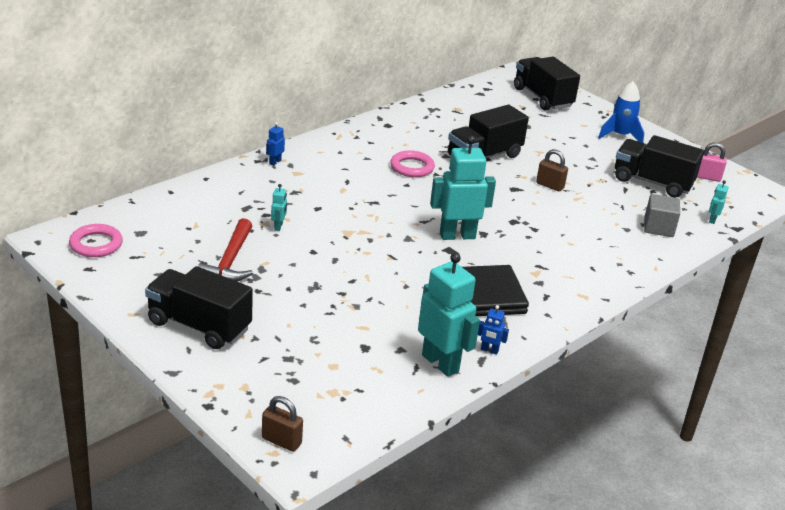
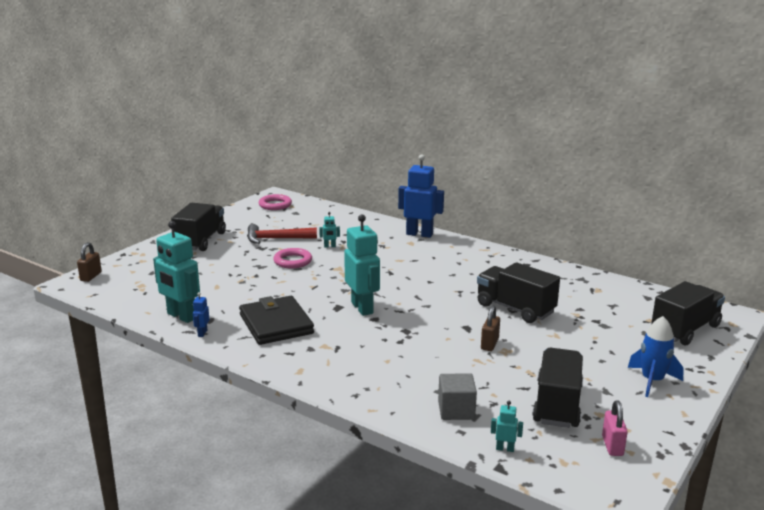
camera: 80 degrees right, 10 degrees down
(275, 162) = (419, 234): blue robot -> blue robot, size x2.32
(412, 167) = (461, 280): pink ring -> pink ring (292, 261)
(441, 363) = (181, 316): turquoise robot -> turquoise robot turned 90 degrees clockwise

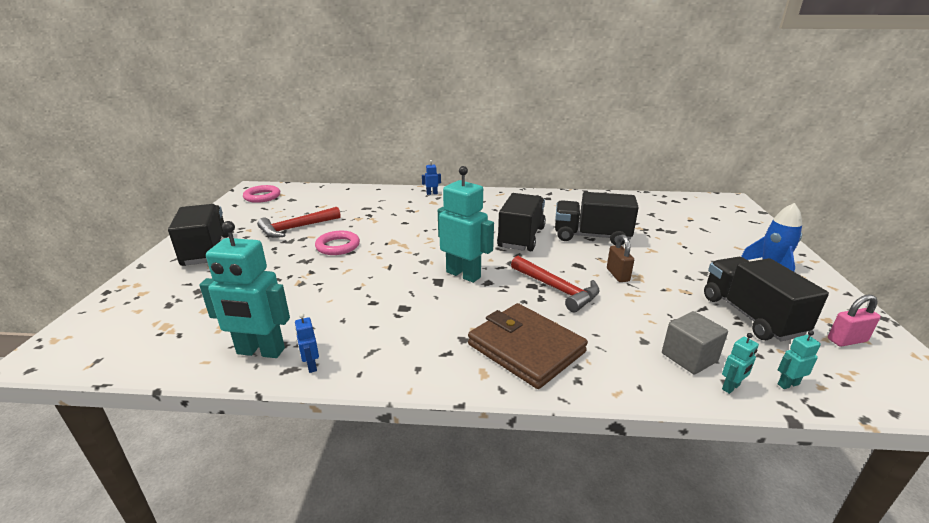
camera: 30 degrees left, 5 degrees up
(91, 276) = (73, 336): brown padlock -> none
(276, 324) = (393, 322): black wallet -> none
(329, 246) = (361, 222): turquoise robot -> turquoise robot (731, 387)
(345, 367) = (526, 348): none -> brown wallet
(419, 234) = (432, 193): blue robot -> blue robot, size x0.43
(422, 339) = (557, 289): none -> red hammer
(612, 446) = (847, 340): pink padlock -> pink padlock turned 75 degrees counterclockwise
(685, 330) = (723, 219): black truck -> black truck (521, 237)

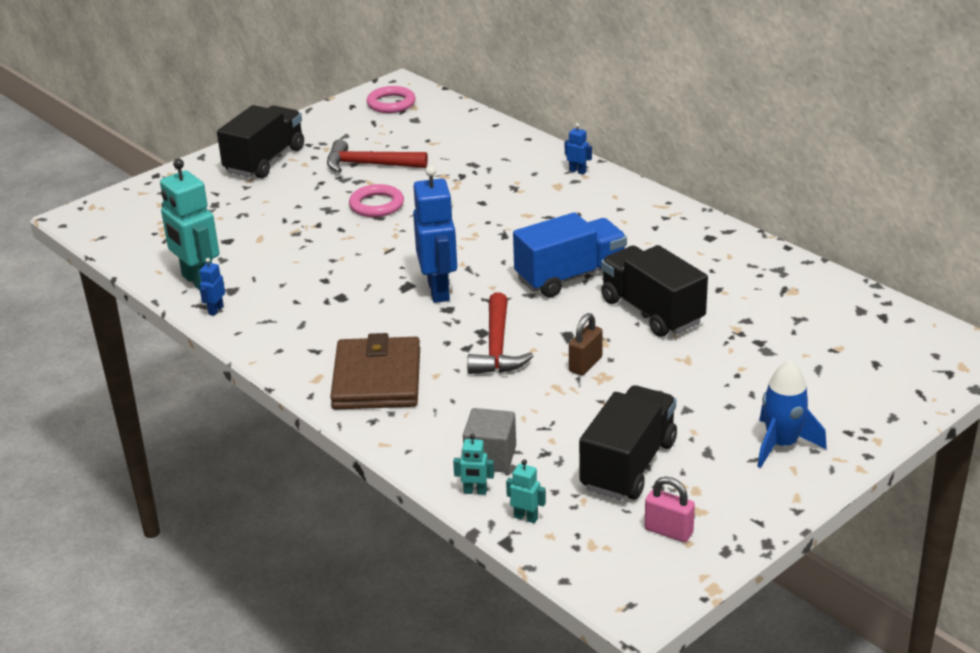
camera: 45 degrees right, 5 degrees up
(463, 274) = (439, 290): turquoise robot -> blue robot
(521, 237) = (570, 277): black truck -> blue truck

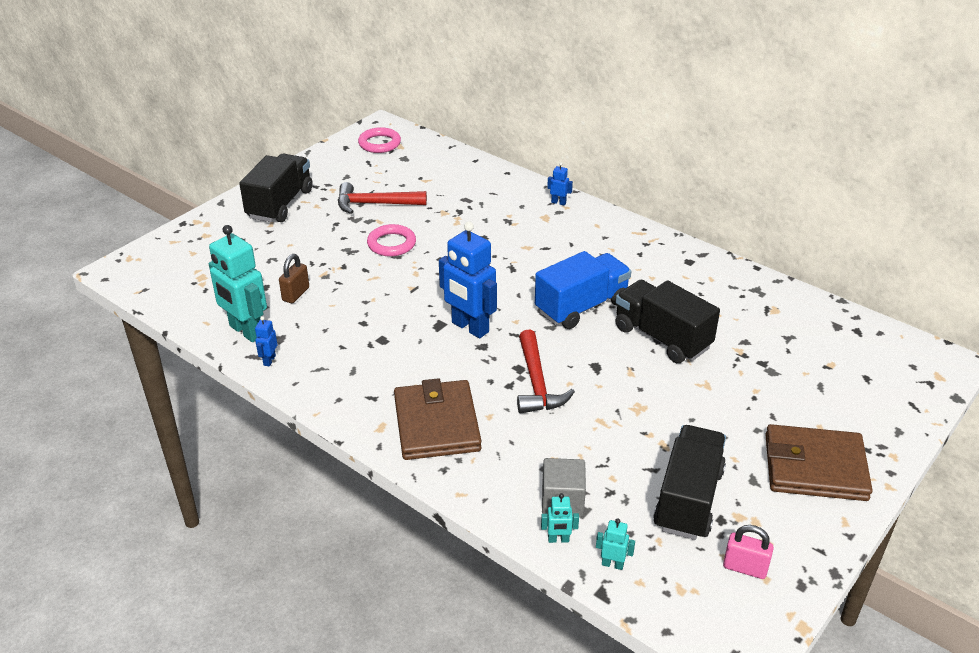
camera: 10 degrees left, 5 degrees up
(439, 290) = (469, 327): blue robot -> blue robot turned 150 degrees clockwise
(585, 364) = (620, 396): brown padlock -> brown padlock (295, 294)
(782, 445) = (815, 467): blue rocket -> brown wallet

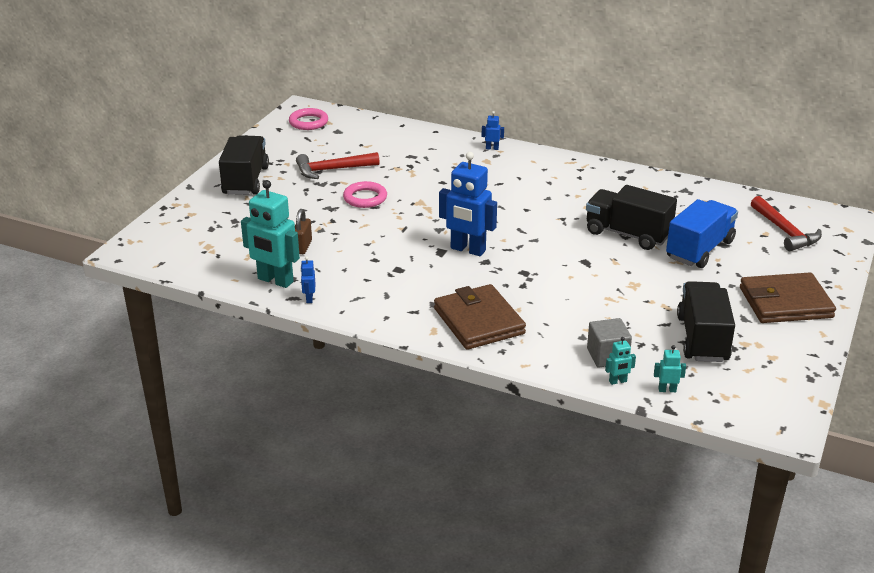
camera: 15 degrees left, 5 degrees down
(537, 383) = (544, 280): red hammer -> red hammer (785, 231)
(581, 307) = (552, 222): blue truck -> blue truck (700, 250)
(745, 568) = (765, 375): pink padlock -> none

